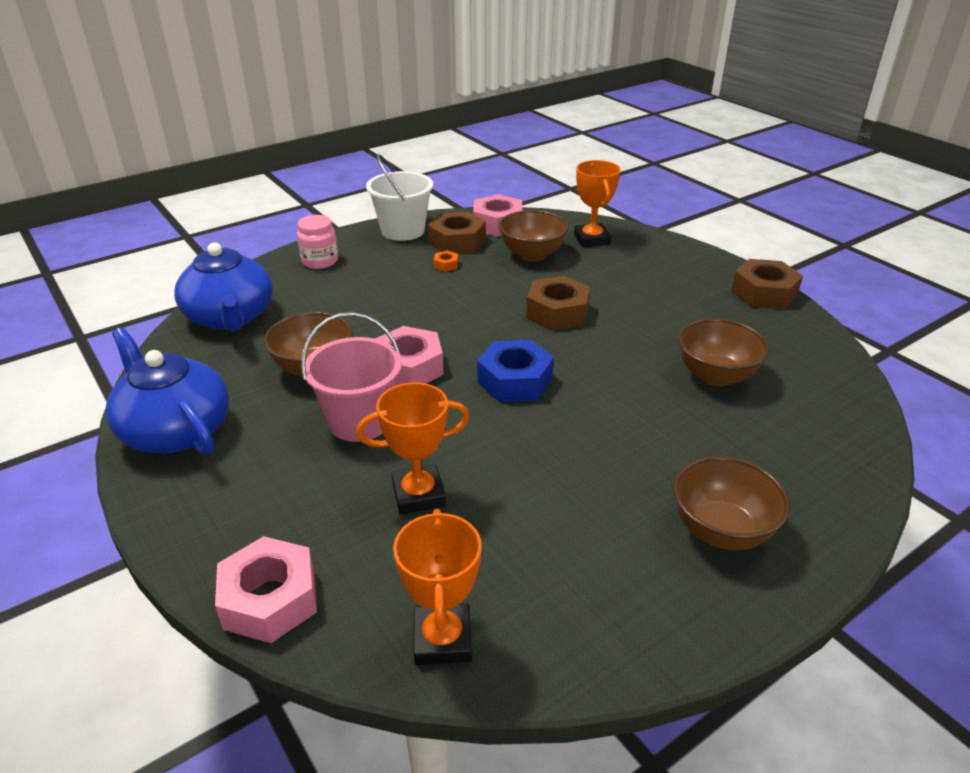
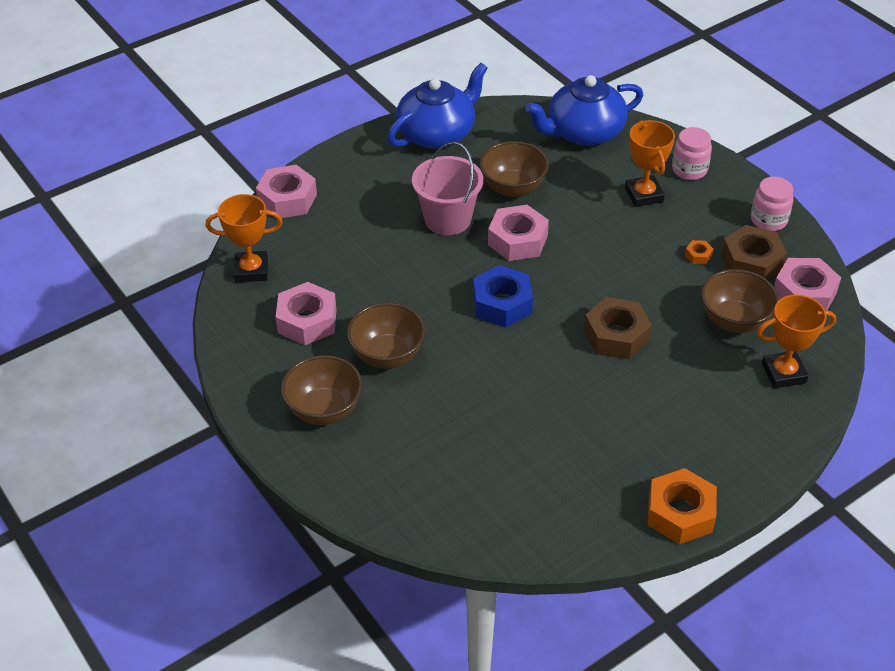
camera: 90 degrees right, 10 degrees up
(403, 231) = (768, 220): white bucket -> pink jar
(418, 494) = (369, 254): orange trophy -> orange trophy (644, 195)
(556, 558) = (307, 321): none -> pink nut
(715, 376) = (516, 440): brown bowl -> brown bowl (387, 355)
(764, 293) = (680, 513): brown nut -> orange nut

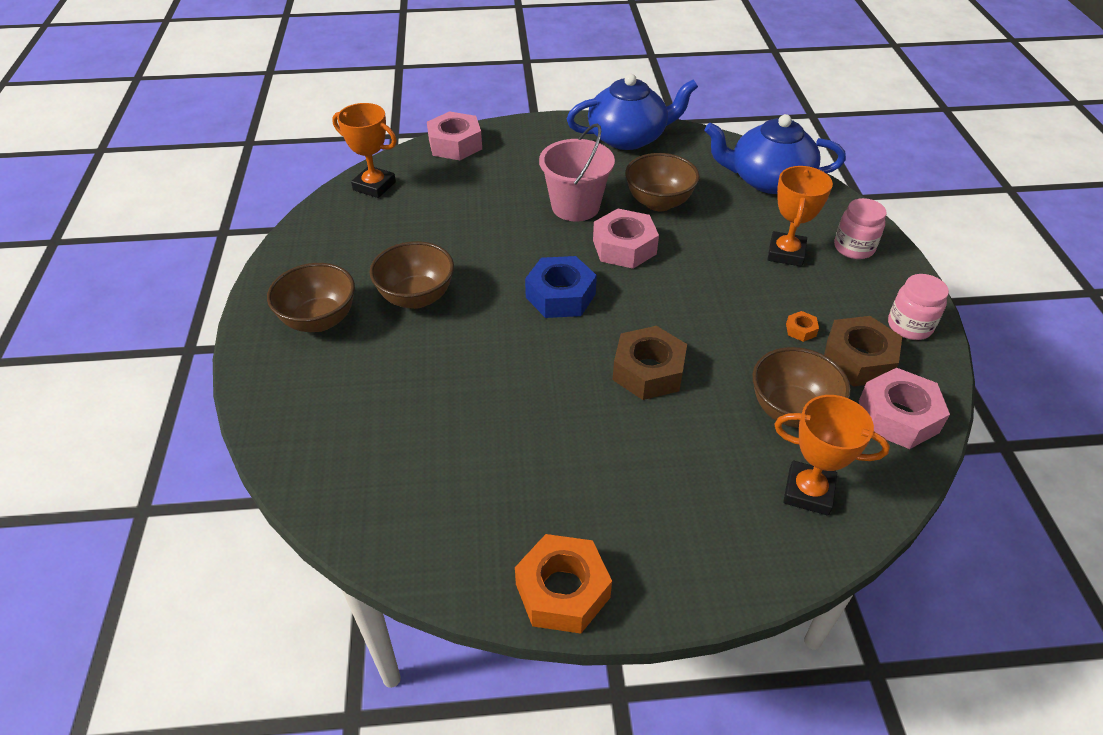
camera: 30 degrees right, 0 degrees up
(307, 321) = (378, 242): pink nut -> none

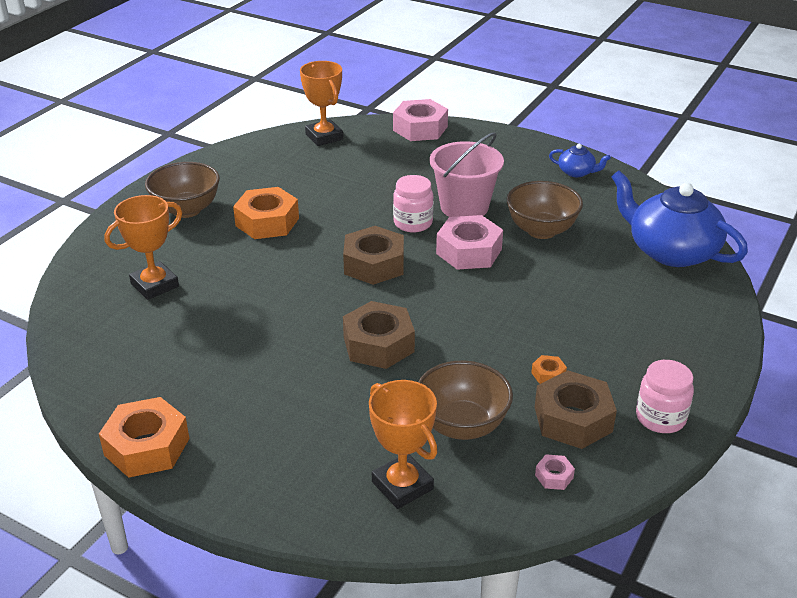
camera: 35 degrees right, 10 degrees down
(416, 297) = (267, 222): brown bowl -> orange nut
(560, 296) = (374, 264): blue nut -> brown nut
(628, 137) = (577, 172): blue teapot -> blue teapot, size x0.45
(786, 253) = (612, 313): orange trophy -> orange trophy (154, 285)
(854, 248) = (687, 336): pink jar -> pink jar (413, 223)
(898, 416) = (554, 476): pink nut -> pink nut, size x0.44

